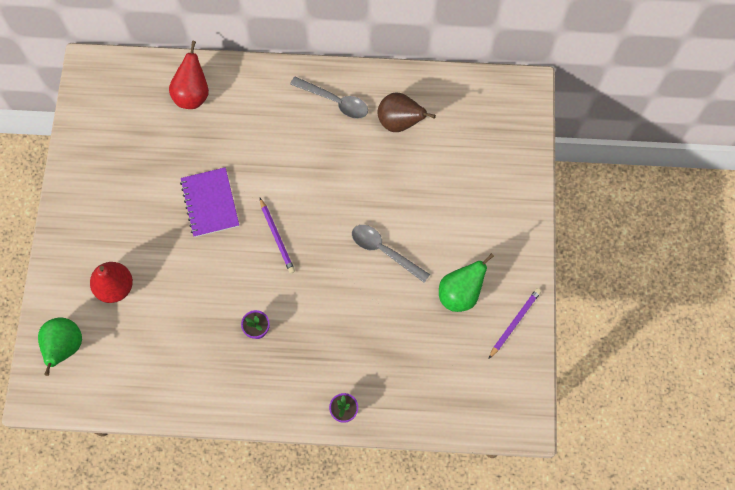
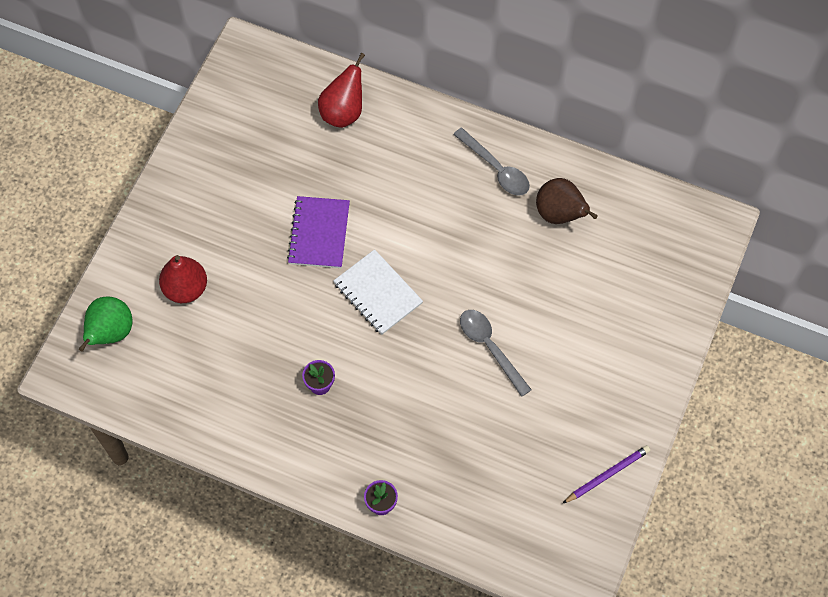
camera: 20 degrees right, 5 degrees down
(277, 237) = (378, 293): purple pencil -> white notebook
(460, 294) = (557, 422): green pear -> none

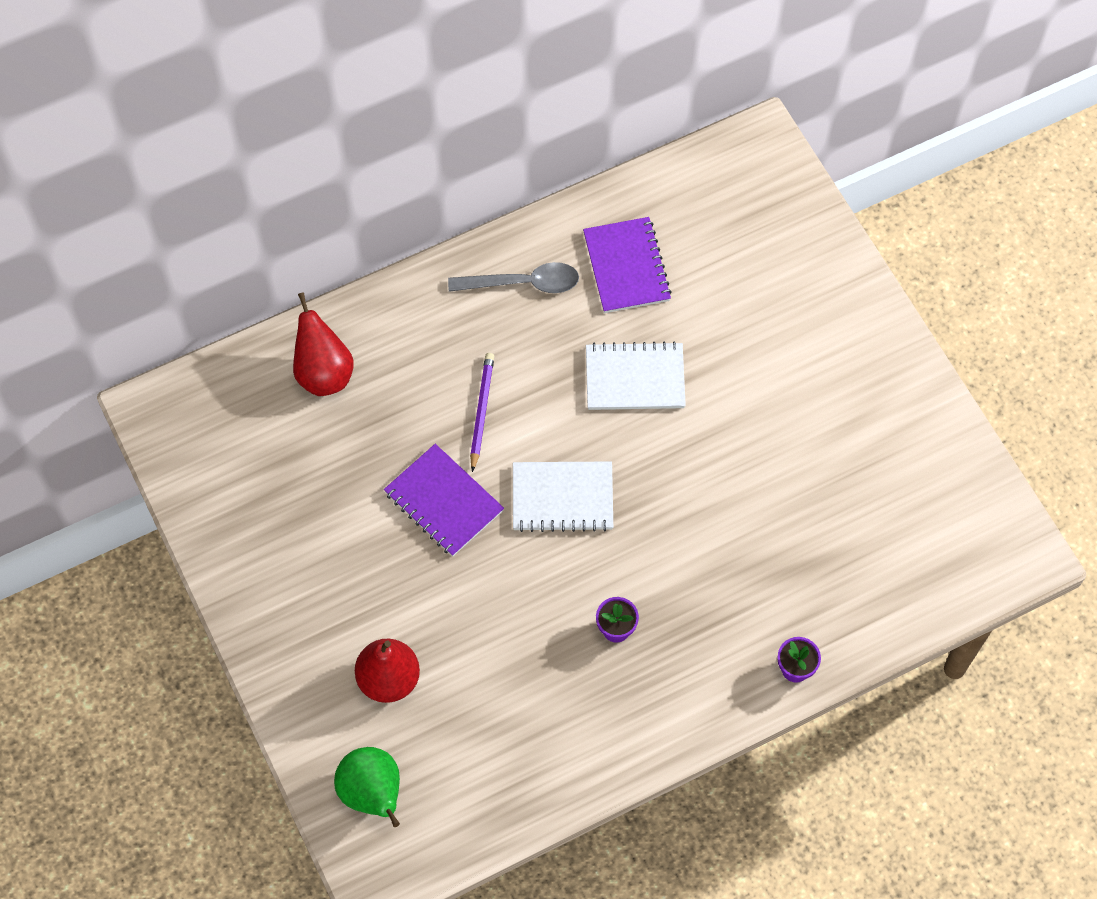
camera: 50 degrees left, 0 degrees up
(490, 348) = (714, 441): grey spoon -> none
(491, 274) = (635, 378): none -> white notebook
(560, 214) = (626, 267): brown pear -> purple notebook
(607, 475) = (935, 442): purple pencil -> purple pencil (481, 411)

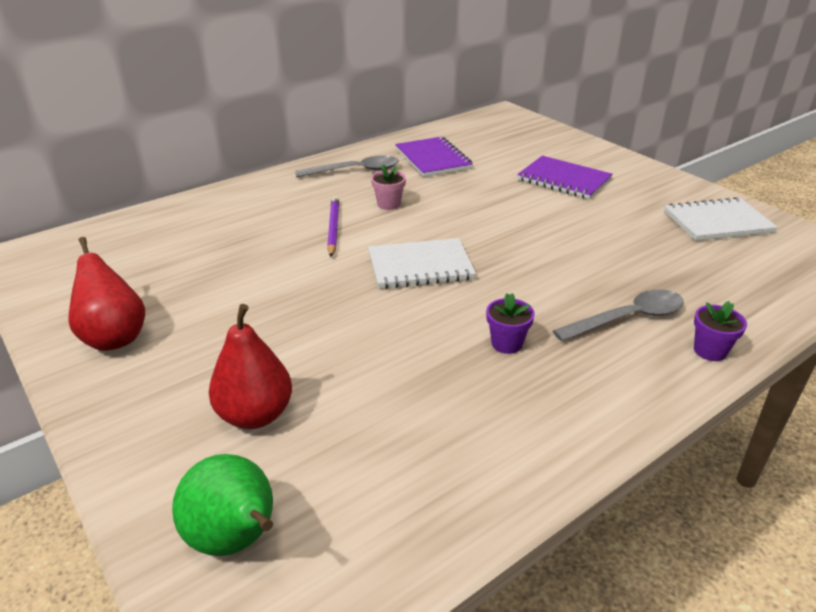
camera: 10 degrees left, 30 degrees down
(323, 373) = (189, 222): red pear -> red pear (114, 338)
(443, 502) = (305, 279): purple notebook -> purple notebook (564, 180)
(551, 370) = (389, 204): none -> pink flower pot
(635, 378) = (460, 202): white notebook -> white notebook (717, 222)
(741, 613) = (628, 318): none -> grey spoon

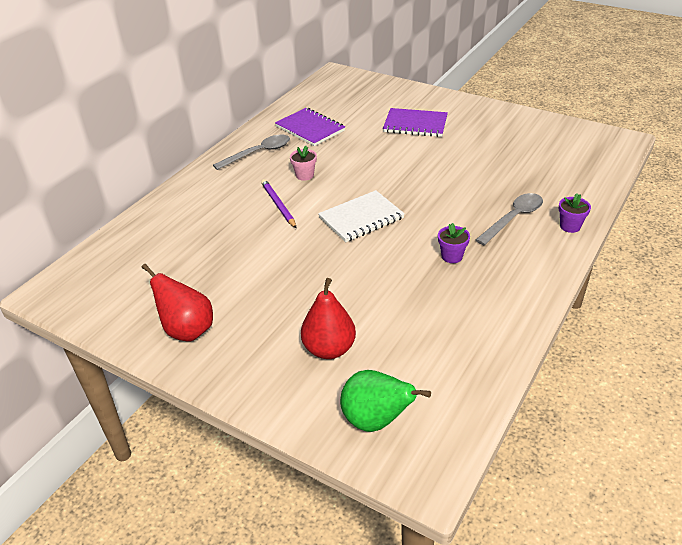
camera: 20 degrees left, 5 degrees up
(717, 222) = (531, 134): white notebook -> none

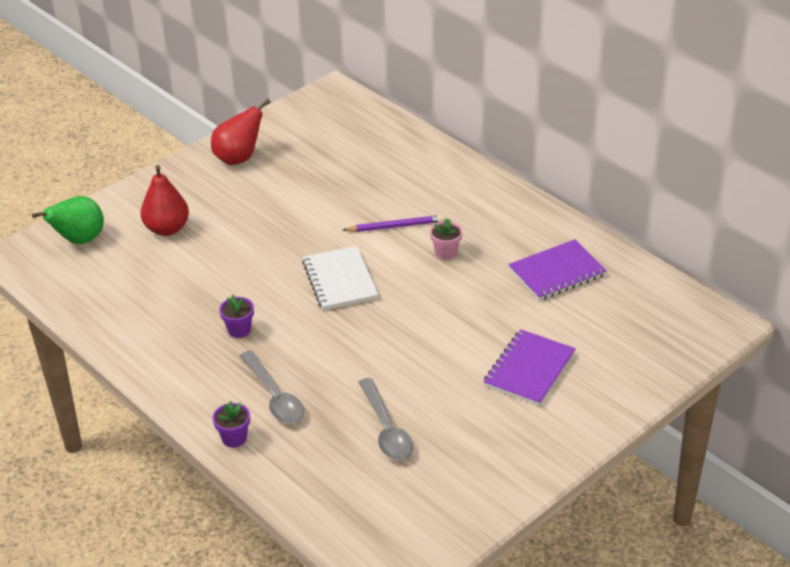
camera: 105 degrees right, 0 degrees up
(258, 153) = (513, 224): grey spoon -> grey spoon (386, 429)

